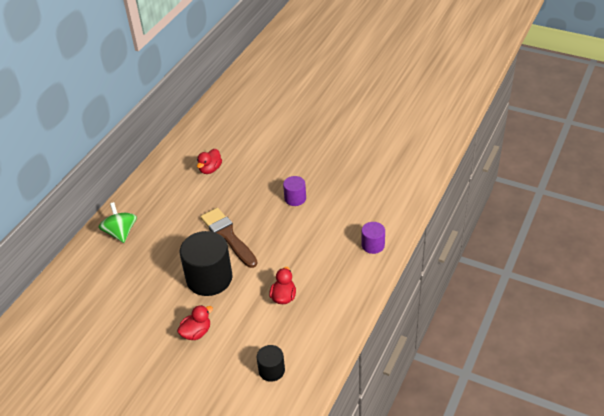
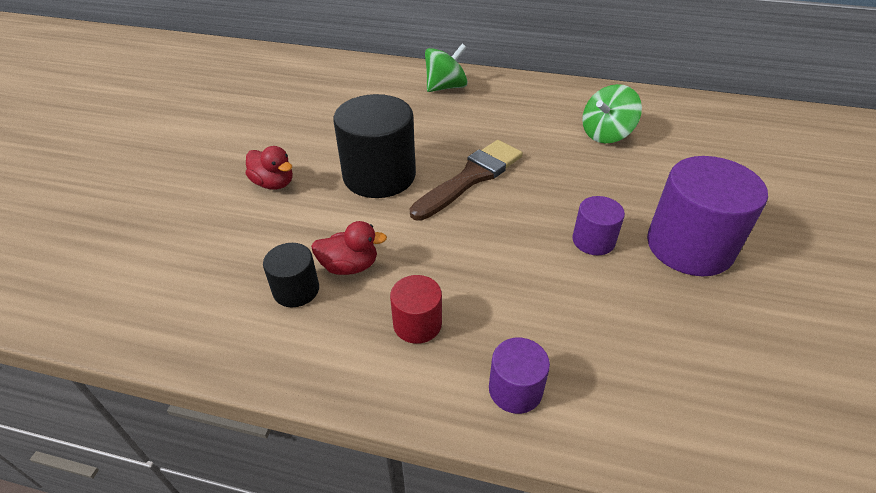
camera: 75 degrees right, 0 degrees up
(210, 169) = (606, 134): red duck -> green spinning top
(271, 370) = (190, 278): black cylinder -> black cylinder (296, 290)
(309, 167) = (689, 246): none -> purple cylinder
(330, 273) = (417, 324): none -> red cylinder

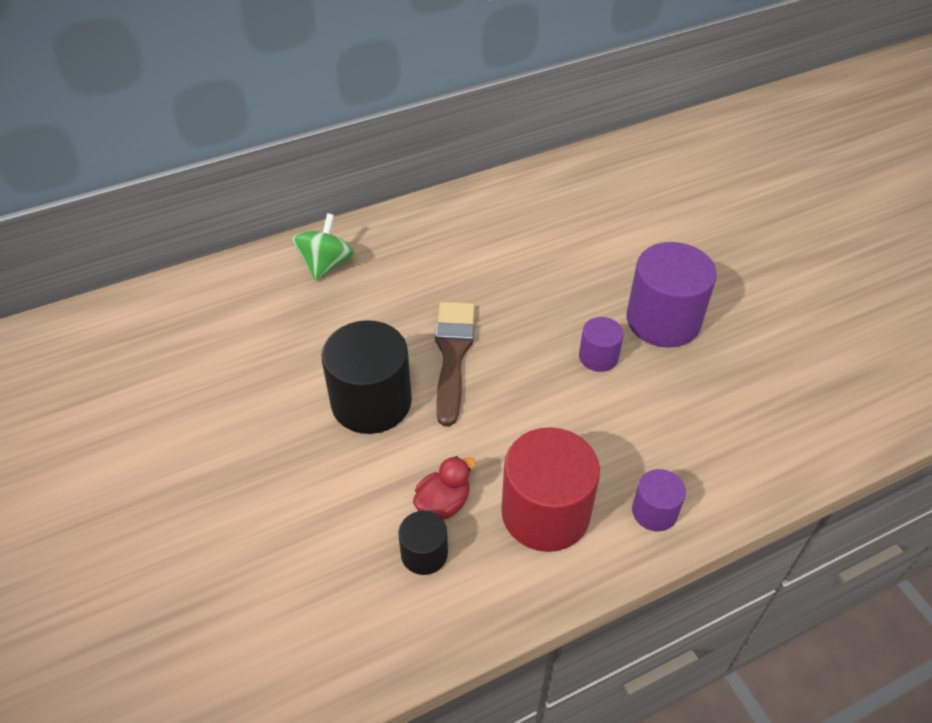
camera: 40 degrees left, 5 degrees up
(274, 183) = (280, 472): red duck -> none
(417, 324) = (545, 513): red cylinder -> red cylinder, size x1.95
(606, 134) = (517, 243): green spinning top -> none

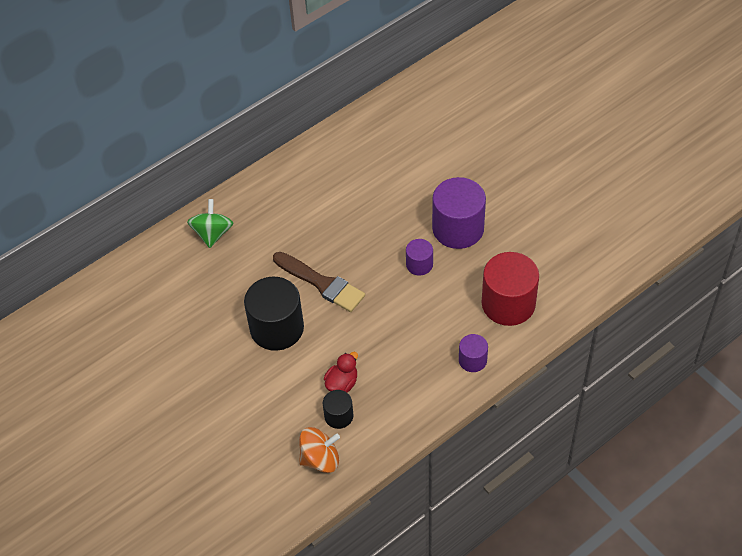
camera: 10 degrees left, 5 degrees up
(375, 619) = (320, 459): none -> orange spinning top
(453, 355) = (322, 283): brown brush -> brown brush turned 135 degrees clockwise
(545, 513) = (406, 375): red cylinder -> red cylinder (508, 303)

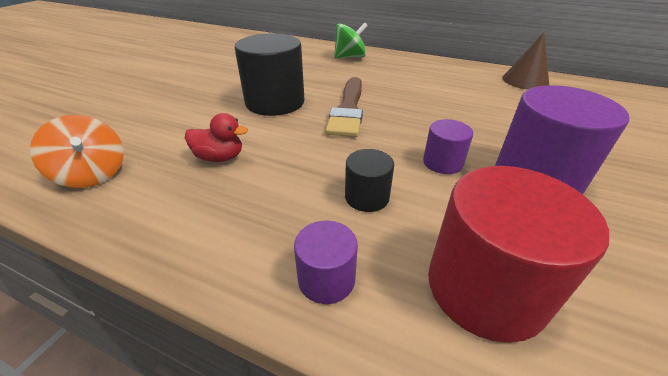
camera: 60 degrees right, 15 degrees down
(338, 416) = (167, 169): black cylinder -> black cylinder (367, 197)
(349, 138) = (525, 80): none -> brown cone

